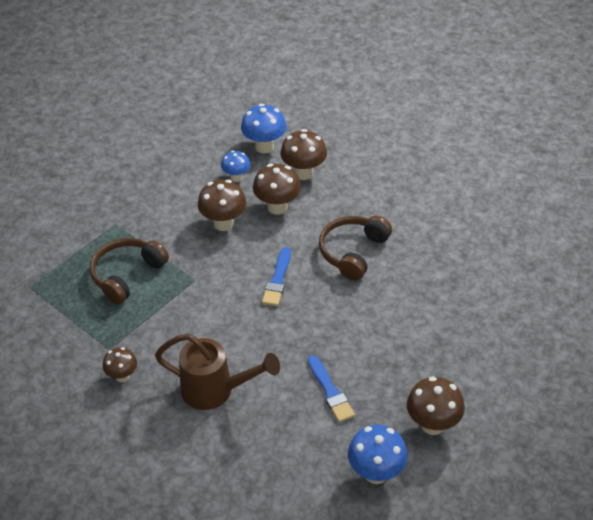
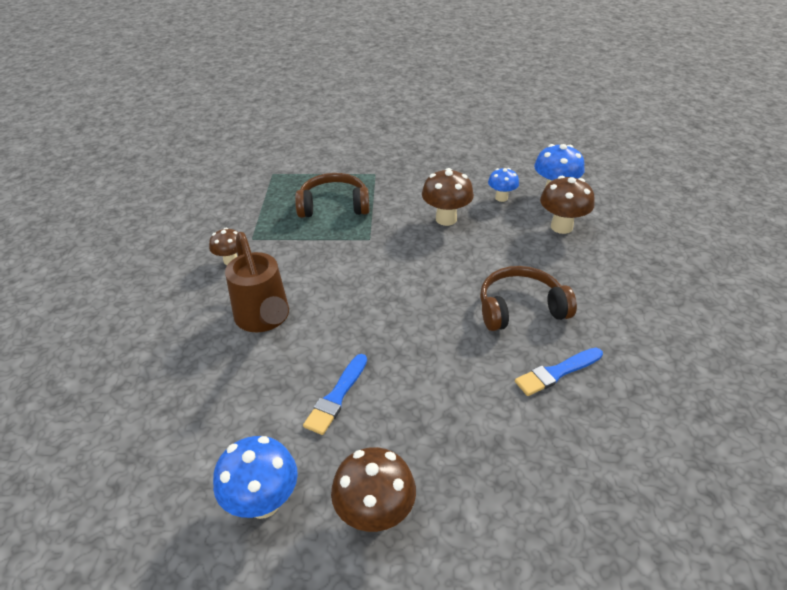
camera: 50 degrees right, 5 degrees down
(277, 207) = (504, 235): brown mushroom -> none
(277, 280) = (426, 282): blue brush -> blue brush (556, 372)

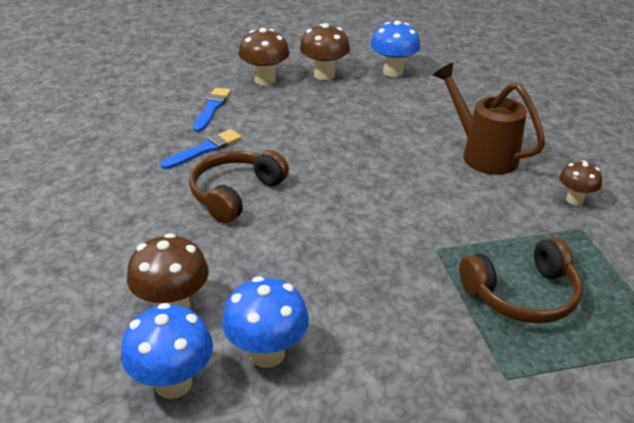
camera: 165 degrees right, 5 degrees down
(336, 396) = (380, 116): blue brush -> blue brush (212, 108)
(446, 219) = (346, 296): brown mushroom -> brown mushroom (265, 80)
(501, 198) = (267, 353): blue mushroom -> blue mushroom, size x1.59
(520, 308) = (236, 194): brown headphones -> brown headphones turned 150 degrees clockwise

